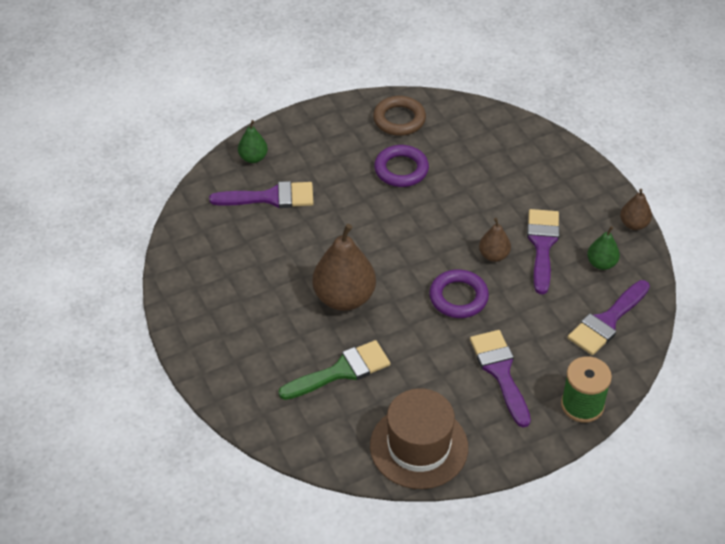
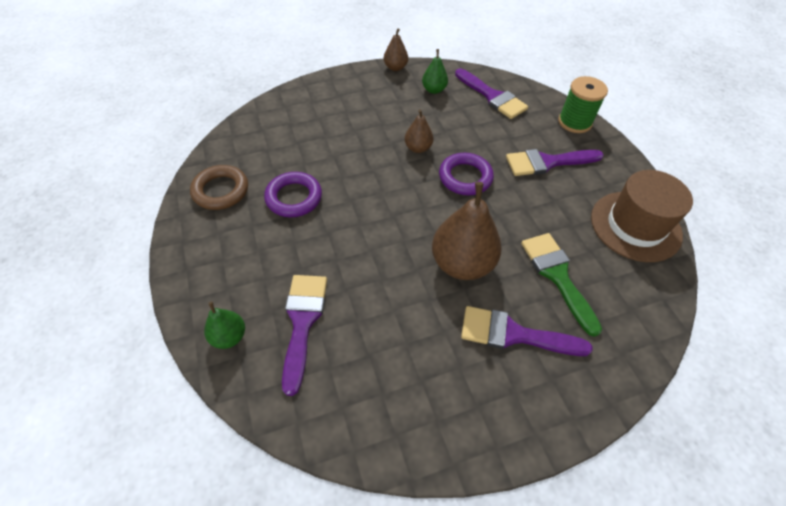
camera: 85 degrees left, 5 degrees up
(542, 245) = (410, 118): purple brush -> purple brush (513, 334)

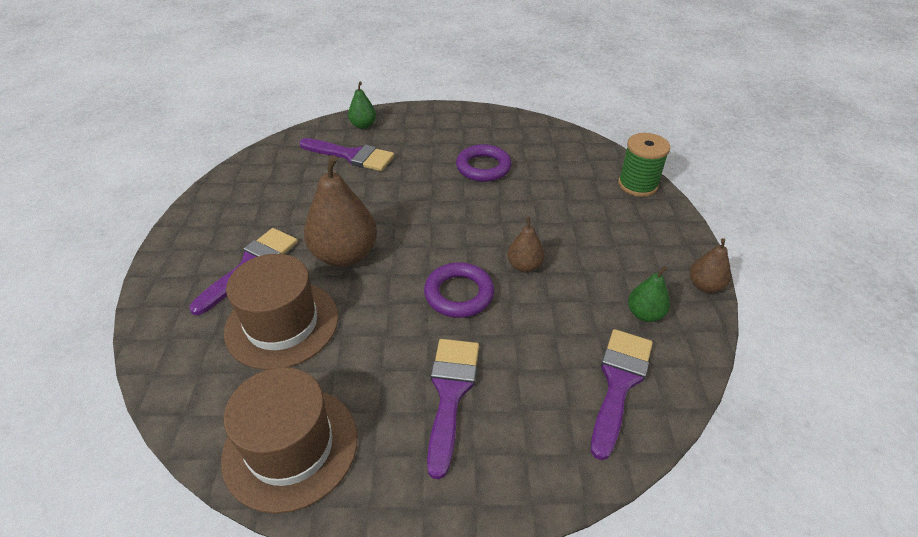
camera: 110 degrees right, 10 degrees down
(221, 191) = (509, 131): brown ring -> none
(492, 97) = (619, 382): purple brush -> purple brush turned 135 degrees clockwise
(557, 275) = (282, 324): green brush -> brown hat
(574, 122) = (528, 480): green spool -> green spool (637, 185)

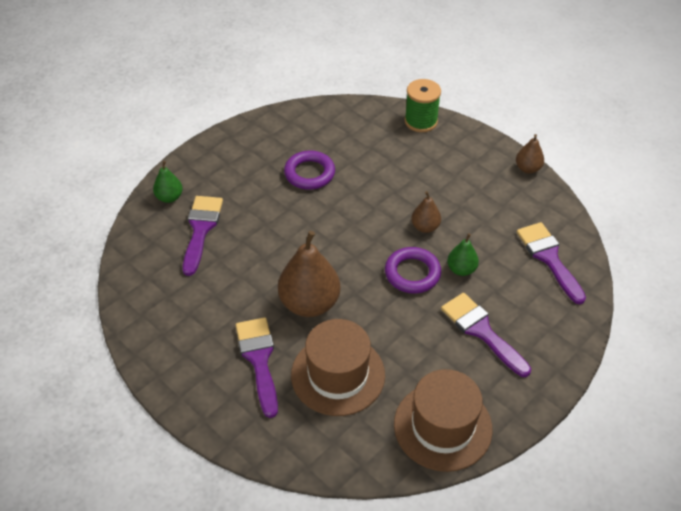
camera: 45 degrees left, 5 degrees up
(352, 156) = (201, 229): purple brush -> purple brush turned 60 degrees counterclockwise
(645, 314) = (518, 209): green pear -> green pear (461, 269)

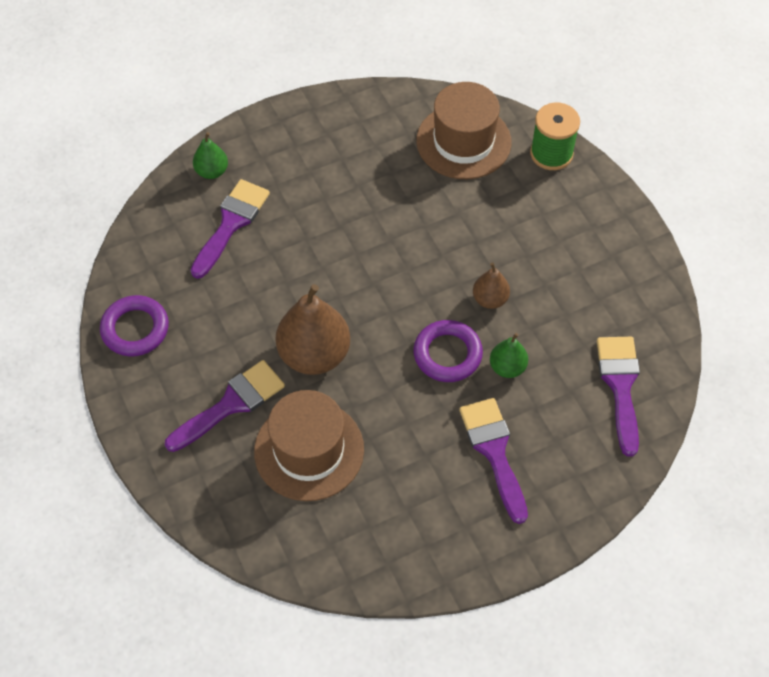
camera: 20 degrees right, 10 degrees up
(259, 359) = (231, 404): purple brush -> purple brush turned 45 degrees clockwise
(309, 173) = (384, 187): purple ring -> purple ring (135, 329)
(442, 426) = (397, 549): brown hat -> brown hat (463, 141)
(527, 168) = (654, 258): brown pear -> none

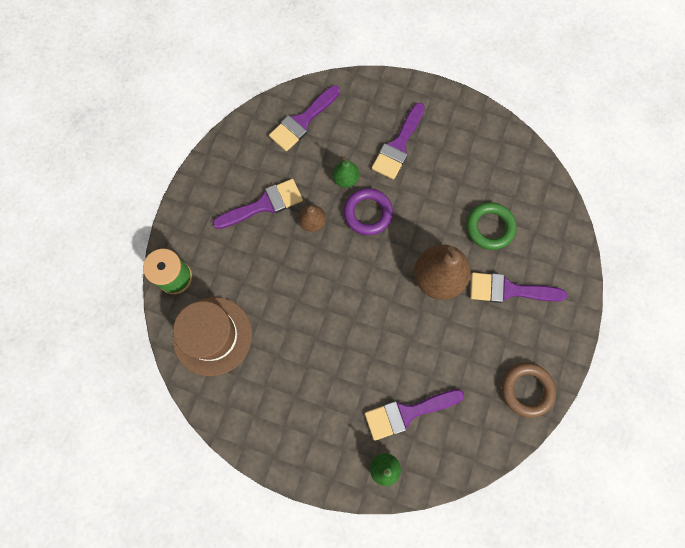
camera: 135 degrees left, 15 degrees up
(135, 329) = (526, 390): purple ring -> brown ring
(309, 450) = (489, 227): brown hat -> green ring
(554, 275) = (264, 204): none -> purple brush

